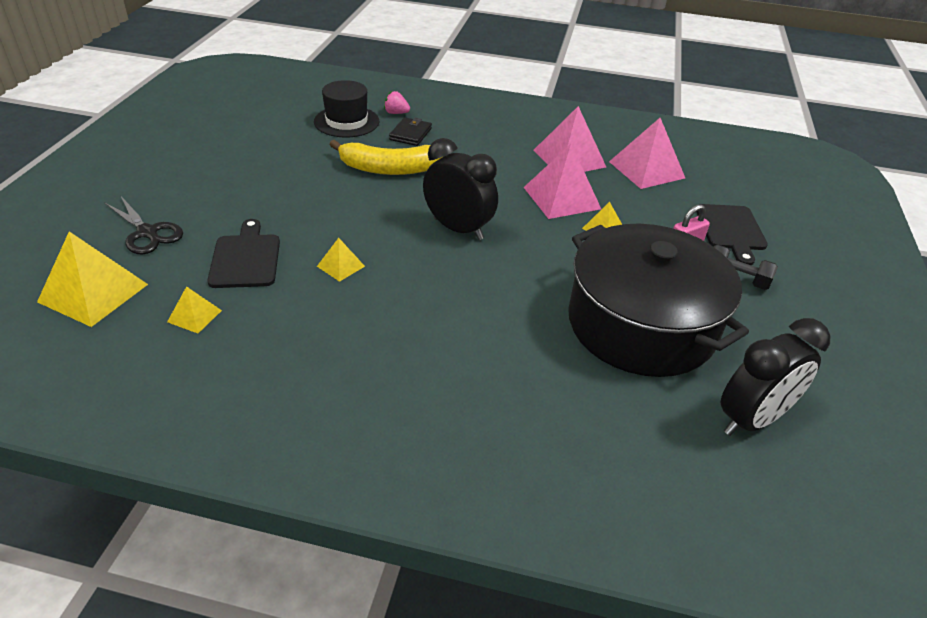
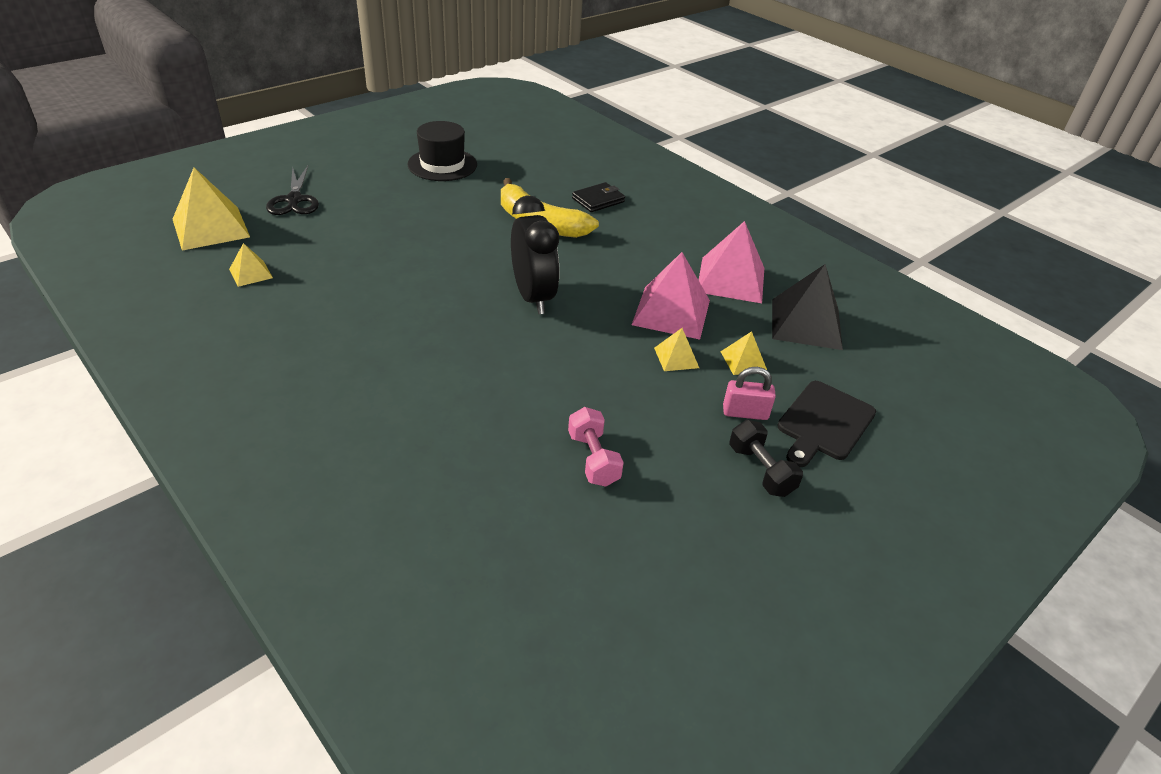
camera: 35 degrees right, 0 degrees up
(246, 258) = (336, 247): black cutting board -> none
(341, 266) = (397, 284): yellow pyramid -> yellow pyramid (743, 361)
(346, 121) = (554, 169): black hat -> black hat (442, 165)
(396, 113) = (609, 177): pink strawberry -> none
(641, 325) = (593, 459): black pot -> pink dumbbell
(646, 169) = (806, 323): pink pyramid -> black pyramid
(751, 419) = (586, 600): black clock -> none

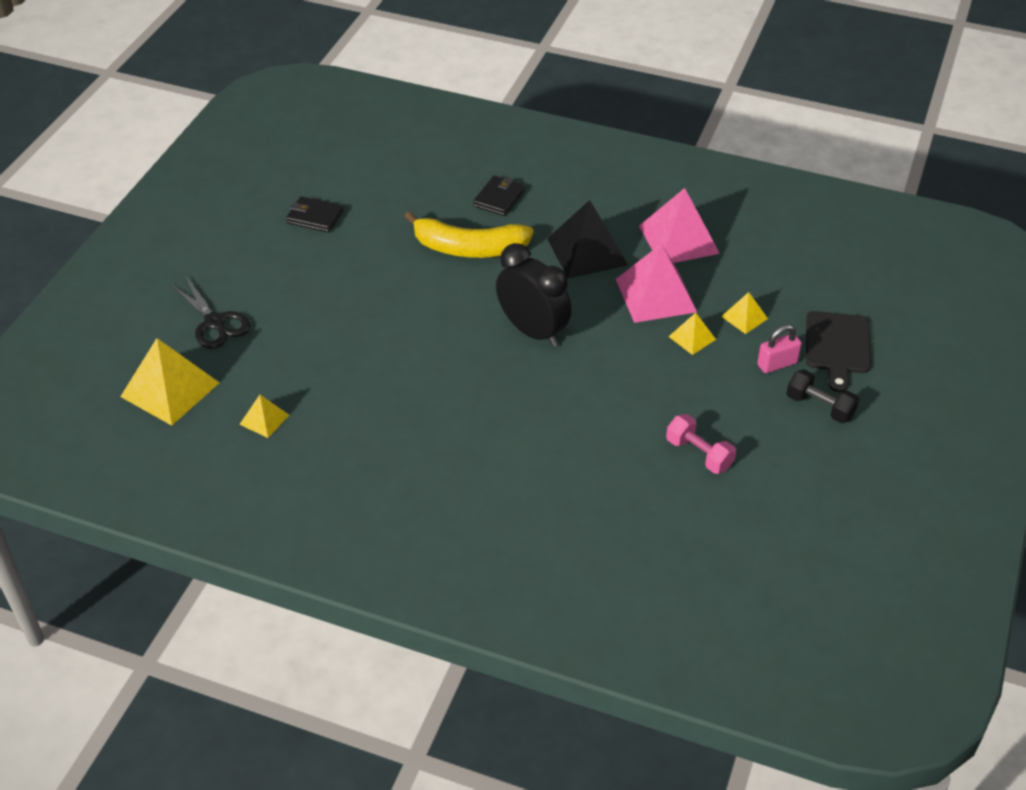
camera: 25 degrees left, 5 degrees up
(442, 165) = (315, 217): black hat -> black wallet
(806, 323) = (767, 258): black pyramid -> black pyramid (587, 251)

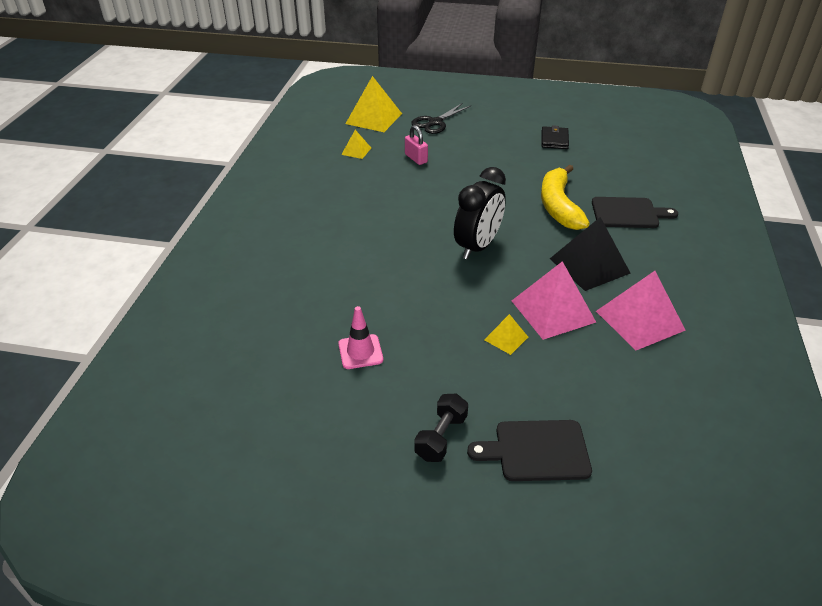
camera: 80 degrees right, 5 degrees down
(499, 198) = (628, 213): black wallet -> black cutting board
(699, 454) = (360, 352): pink dumbbell -> pink traffic cone
(744, 317) = (549, 373): yellow pyramid -> none
(777, 364) = (492, 401): pink padlock -> pink padlock (416, 158)

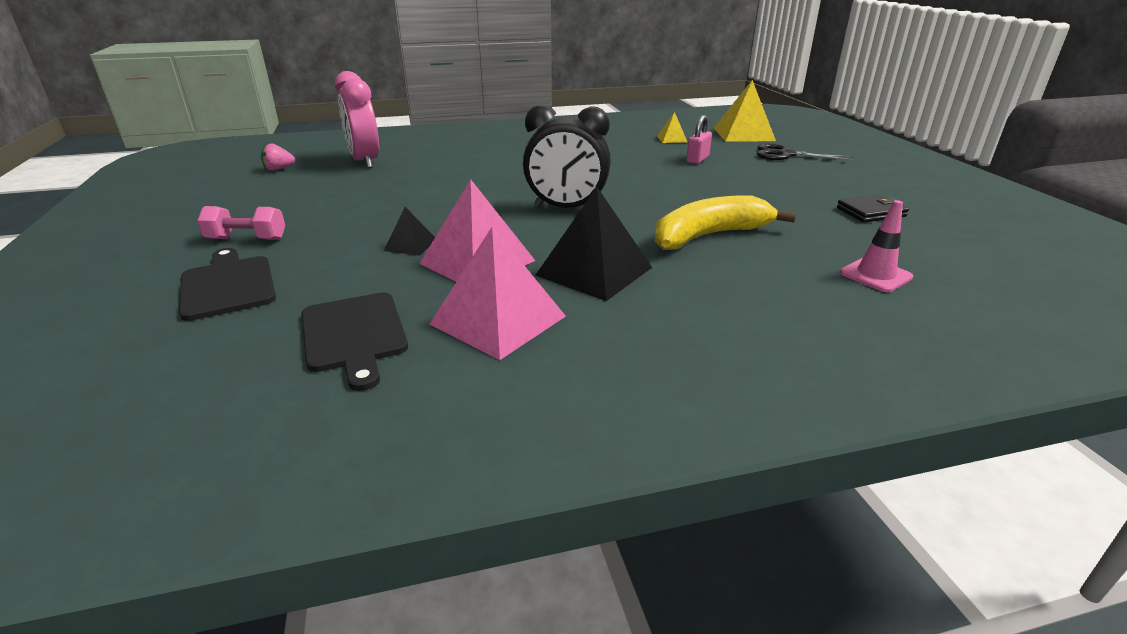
camera: 65 degrees right, 10 degrees down
(236, 405) = (279, 169): none -> pink strawberry
(265, 336) = (365, 161): none -> pink clock
(360, 352) = (358, 192): pink traffic cone -> pink traffic cone (875, 275)
(441, 437) = (247, 239): black dumbbell -> pink dumbbell
(506, 338) = (410, 245): yellow pyramid -> black pyramid
(628, 213) = (761, 282): black cutting board -> black cutting board (354, 335)

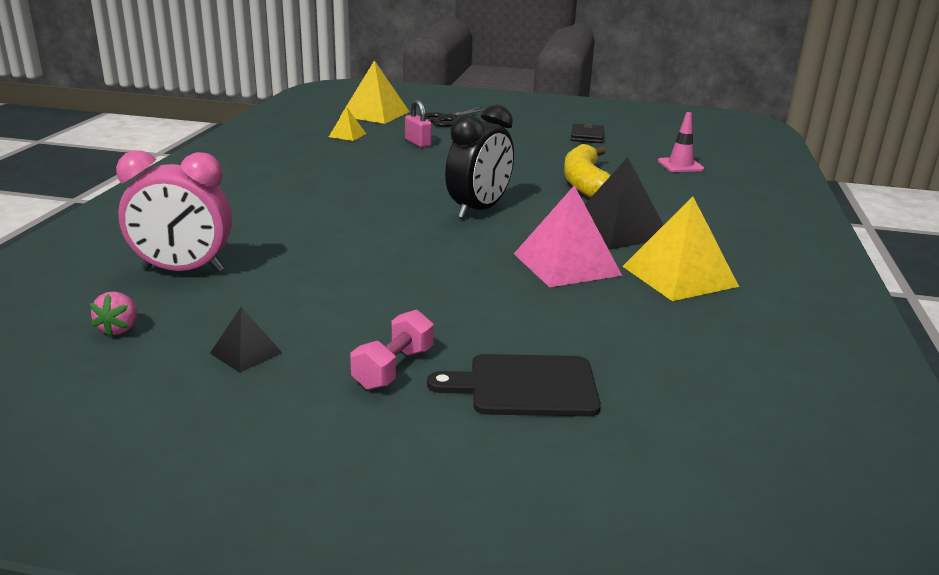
camera: 65 degrees left, 5 degrees down
(354, 335) = (675, 332): black cutting board -> none
(410, 245) = (501, 284): black pyramid -> black pyramid (246, 353)
(498, 320) = (679, 276): pink pyramid -> yellow pyramid

